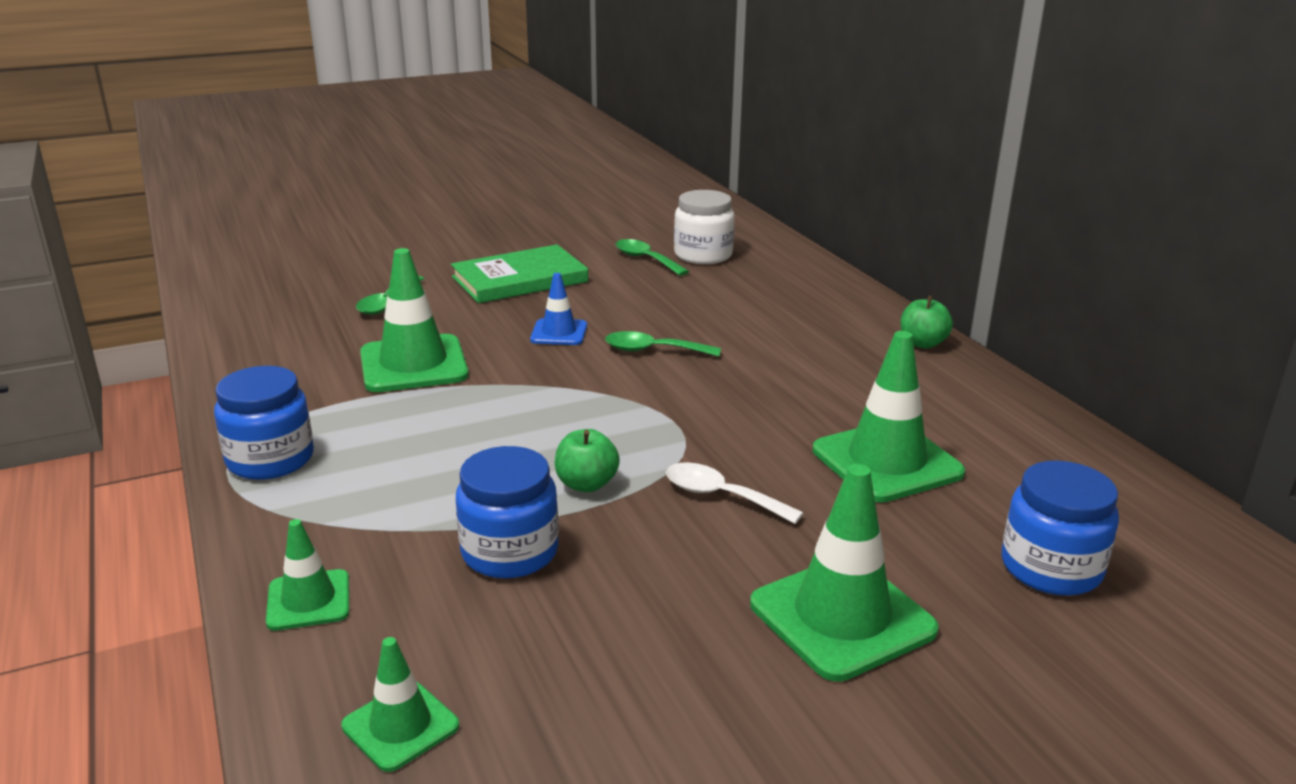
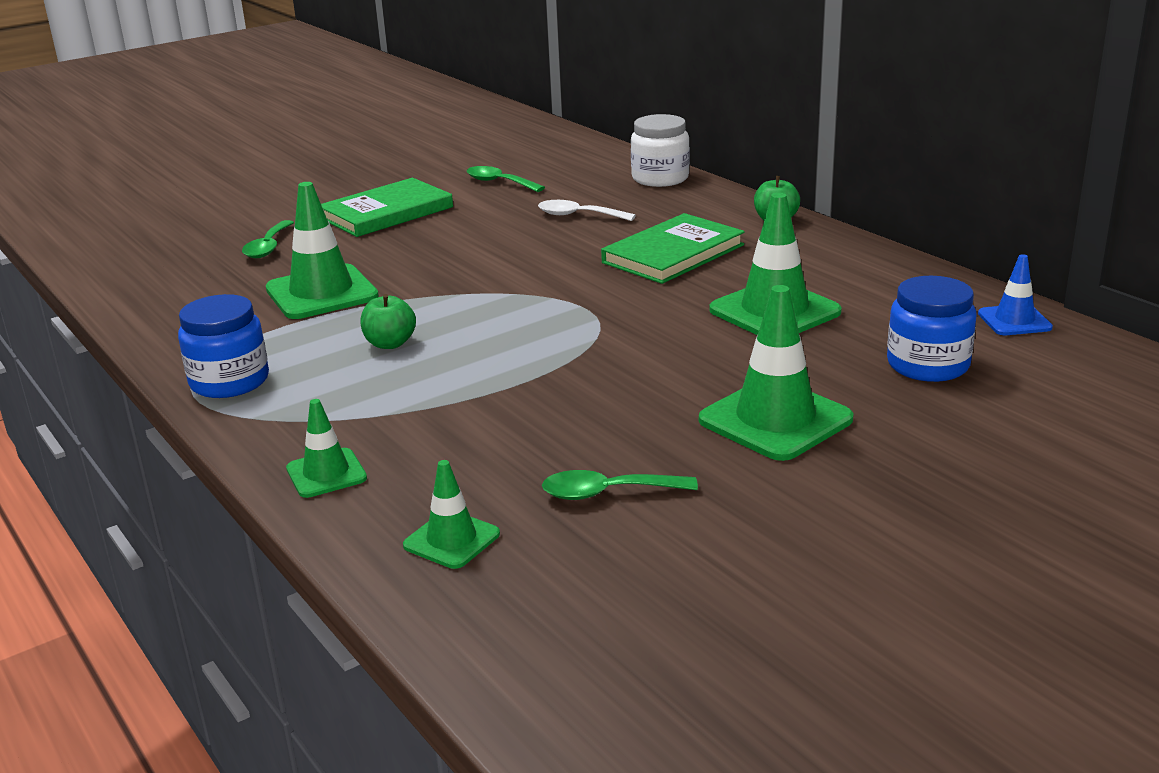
camera: 10 degrees left, 0 degrees up
(510, 552) = (483, 416): blue jar -> none
(559, 333) = (446, 251): blue traffic cone -> blue traffic cone (1014, 321)
(586, 484) = (526, 361): green apple -> green apple (390, 344)
(653, 350) = (539, 255): green spoon -> green spoon (607, 493)
(703, 255) = (551, 173): white jar -> white jar (660, 178)
(721, 496) = (645, 354): white spoon -> white spoon (578, 215)
(796, 370) = (673, 254): none -> green book

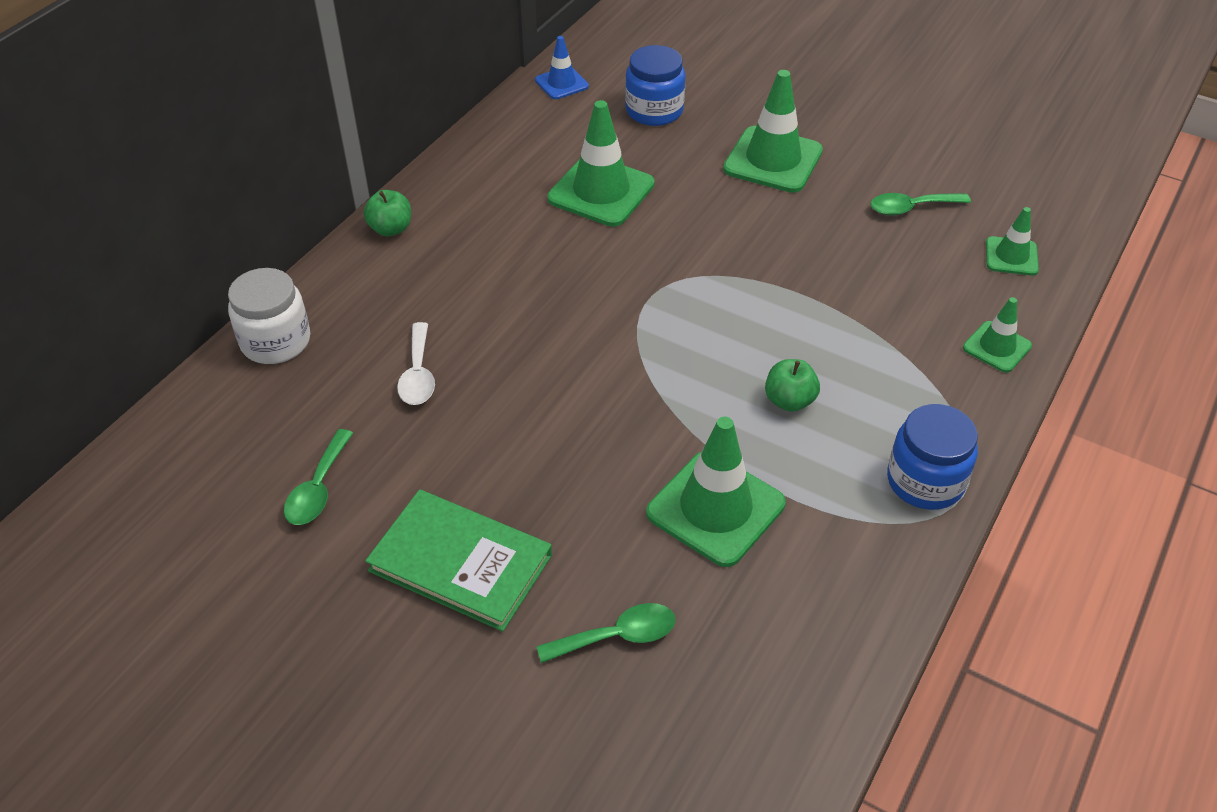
camera: 115 degrees left, 20 degrees up
(607, 493) = (911, 208): green spoon -> green spoon turned 105 degrees clockwise
(673, 254) = (502, 275): green book -> none

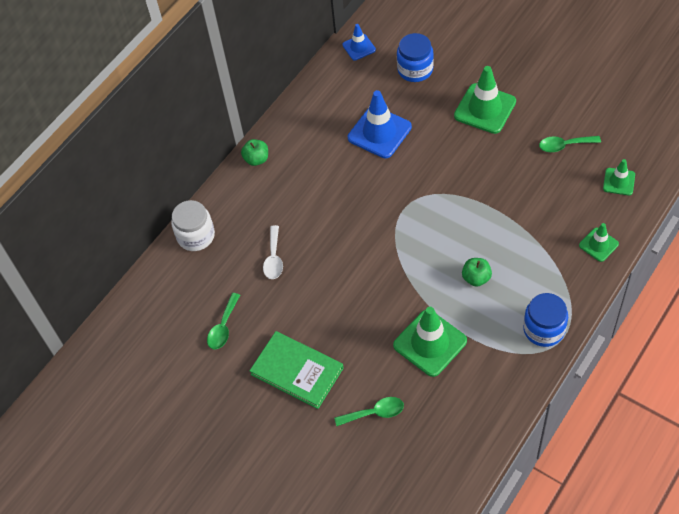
camera: 10 degrees right, 10 degrees up
(601, 191) = (379, 132): green traffic cone -> blue traffic cone

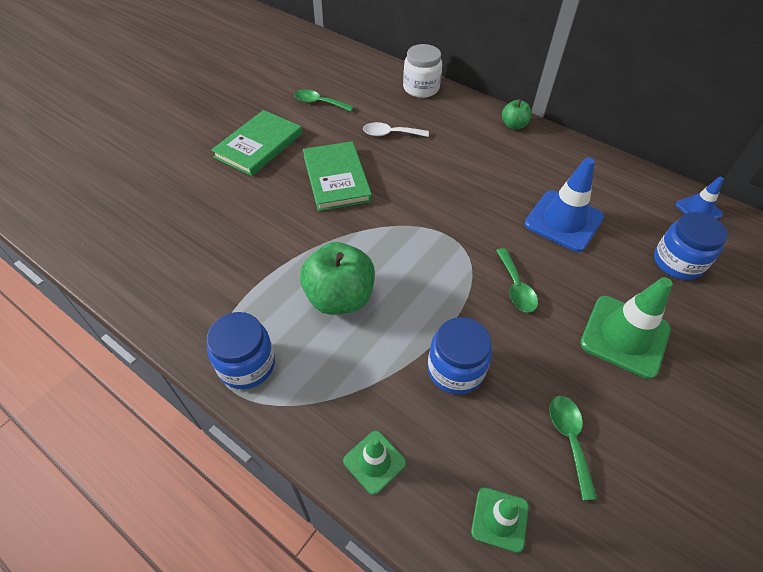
camera: 85 degrees right, 5 degrees down
(341, 297) = (336, 178): none -> green book
(374, 413) = (193, 196): green spoon -> green spoon (516, 287)
(430, 343) = (260, 245): green traffic cone -> none
(476, 278) = (339, 297): green apple -> green apple, size x1.88
(526, 203) = (455, 369): none -> blue jar

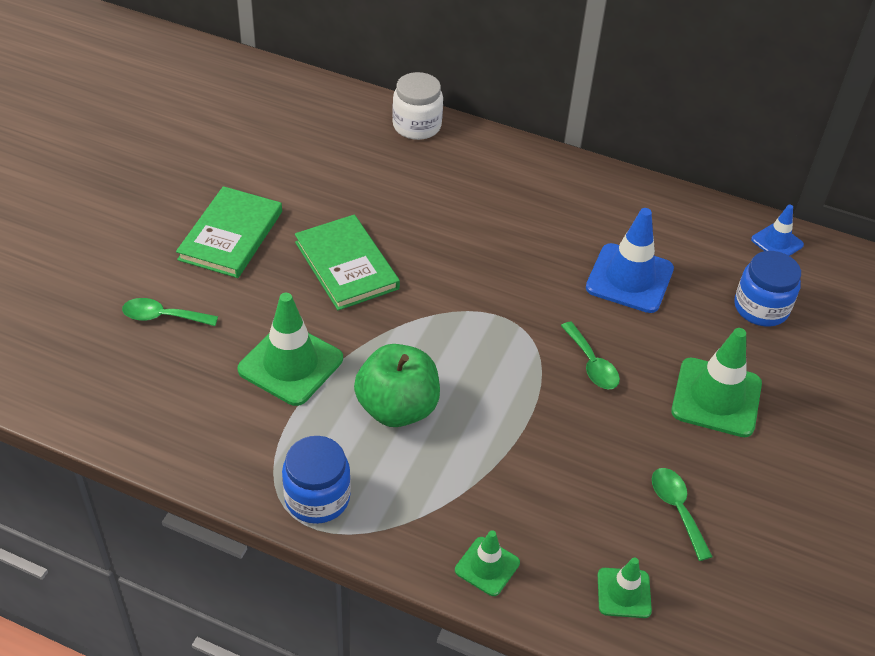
camera: 15 degrees left, 5 degrees down
(266, 247) = (290, 364): none -> green traffic cone
(319, 103) = (289, 164): green spoon -> green spoon (163, 317)
(390, 134) = (396, 196): white spoon -> none
(455, 369) = (547, 462): blue jar -> none
(514, 125) = (547, 163): green apple -> none

